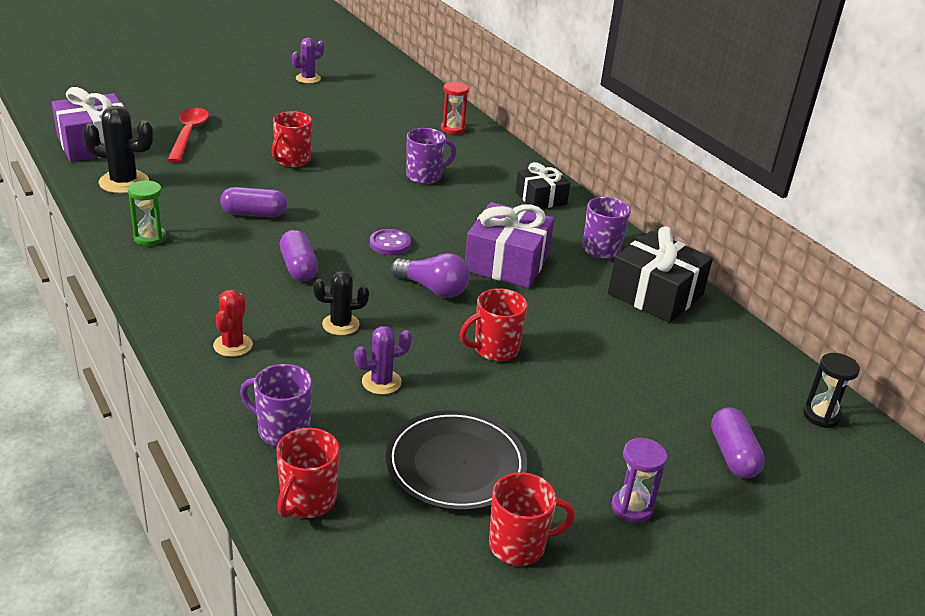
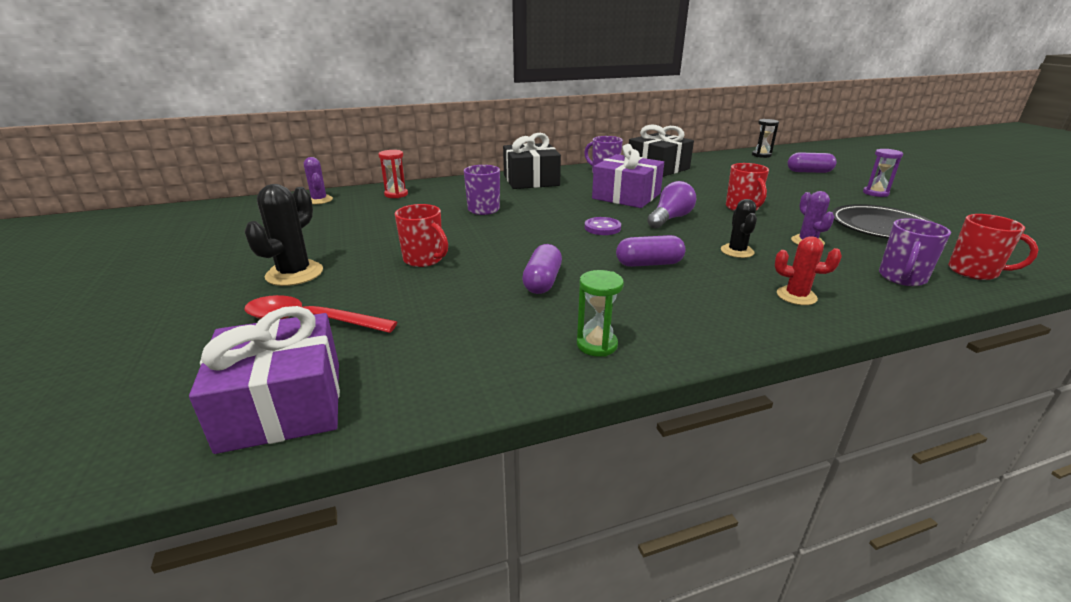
camera: 75 degrees left, 5 degrees down
(124, 182) = (435, 370): black cactus -> black cactus (294, 274)
(308, 78) = (210, 244): purple cactus -> purple cactus (319, 200)
(519, 545) = (939, 218): red mug -> none
(541, 198) = (531, 180): black gift -> black gift, size x1.60

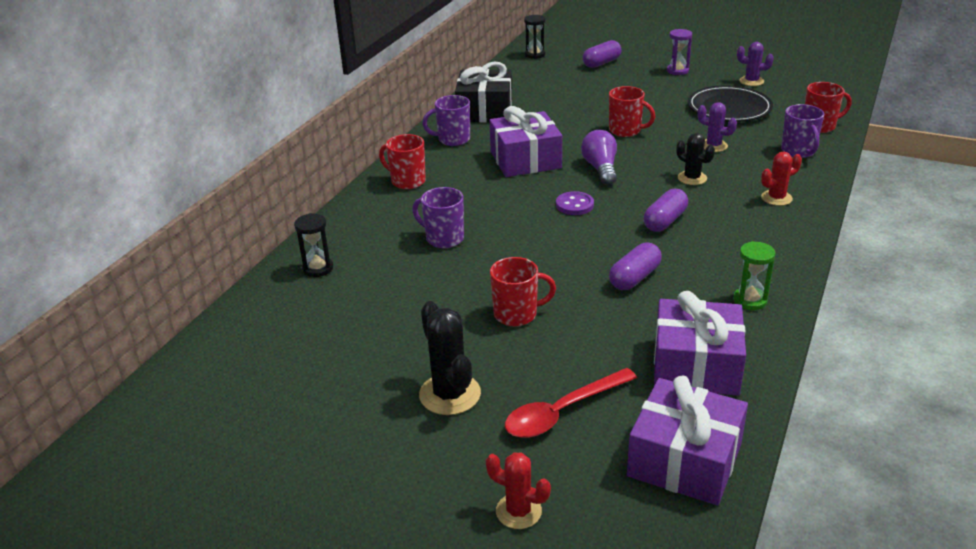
camera: 45 degrees left, 5 degrees up
(154, 350) = (518, 511): none -> red cactus
(319, 200) = (252, 321): purple cactus -> purple cactus (751, 81)
(396, 194) = (318, 268): red hourglass -> black hourglass
(447, 355) = (696, 365): none -> purple gift
(531, 180) = (407, 181): black gift -> red mug
(542, 282) = (634, 278): purple capsule -> purple capsule turned 75 degrees clockwise

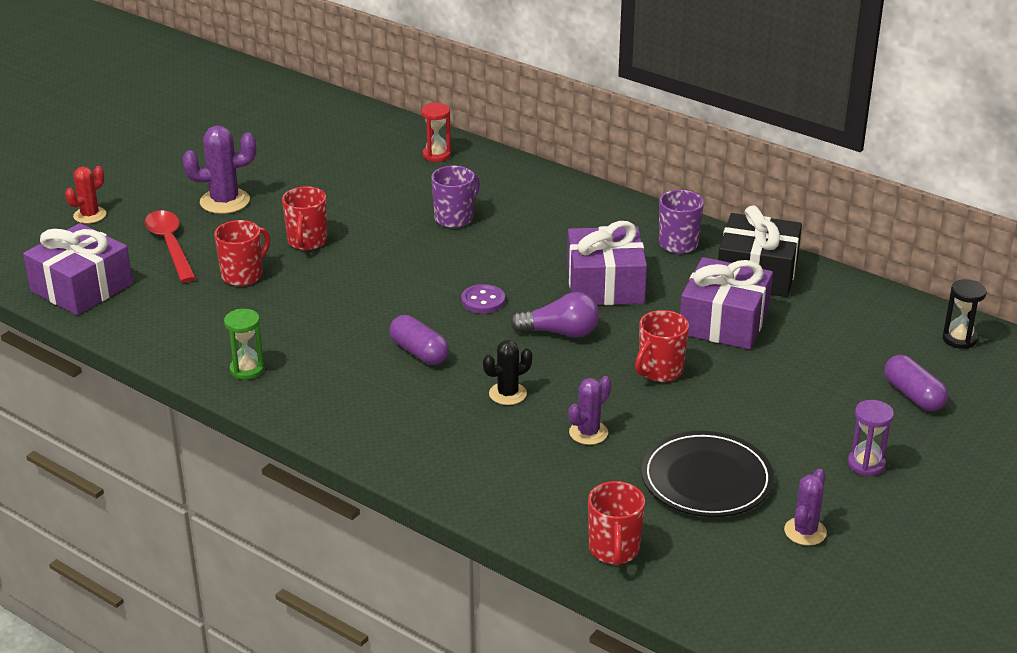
camera: 100 degrees right, 0 degrees up
(318, 268) = (436, 155): black hourglass -> red hourglass
(407, 181) = (584, 207): red mug -> red mug (243, 275)
(450, 394) = (225, 201): black cactus -> purple cactus
(634, 278) = (325, 312): purple capsule -> none
(696, 365) = (178, 317): purple gift -> purple gift (724, 322)
(776, 198) = (429, 445): red cactus -> none
(798, 151) = (542, 503): purple mug -> none

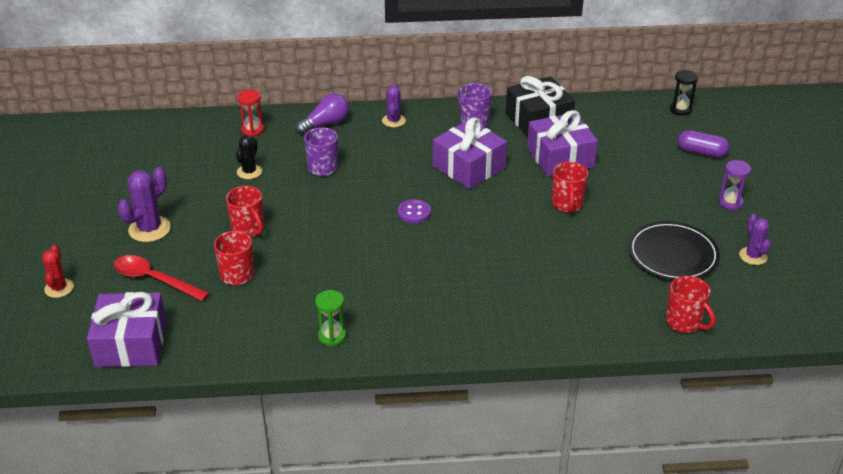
camera: 40 degrees left, 5 degrees up
(419, 352) = (422, 265): purple capsule -> none
(507, 394) = (507, 263): black cactus -> black cactus (249, 172)
(560, 332) = (484, 209): purple light bulb -> purple light bulb (326, 124)
(588, 433) = (581, 262): purple cactus -> purple cactus (393, 121)

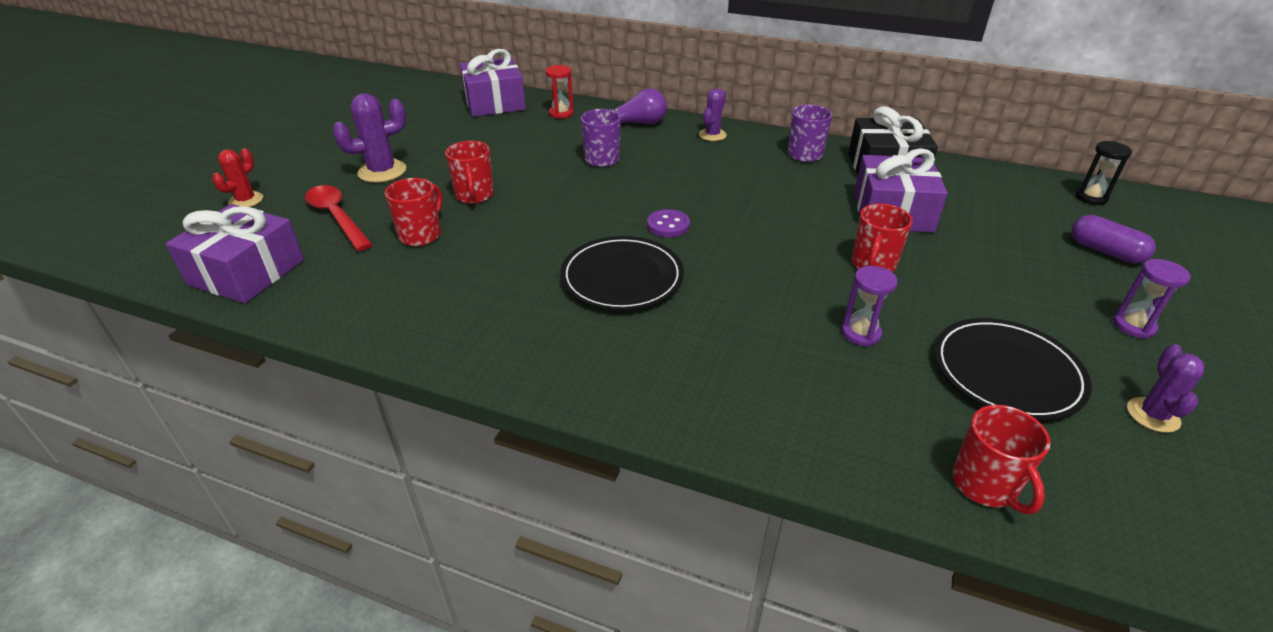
camera: 25 degrees right, 0 degrees up
(249, 172) = (525, 146): black cactus -> none
(332, 336) = (457, 333): green hourglass -> none
(411, 263) = (622, 277): none -> black plate
(469, 167) = (768, 195): purple gift -> purple gift (494, 103)
(582, 255) = (861, 333): none -> purple hourglass

